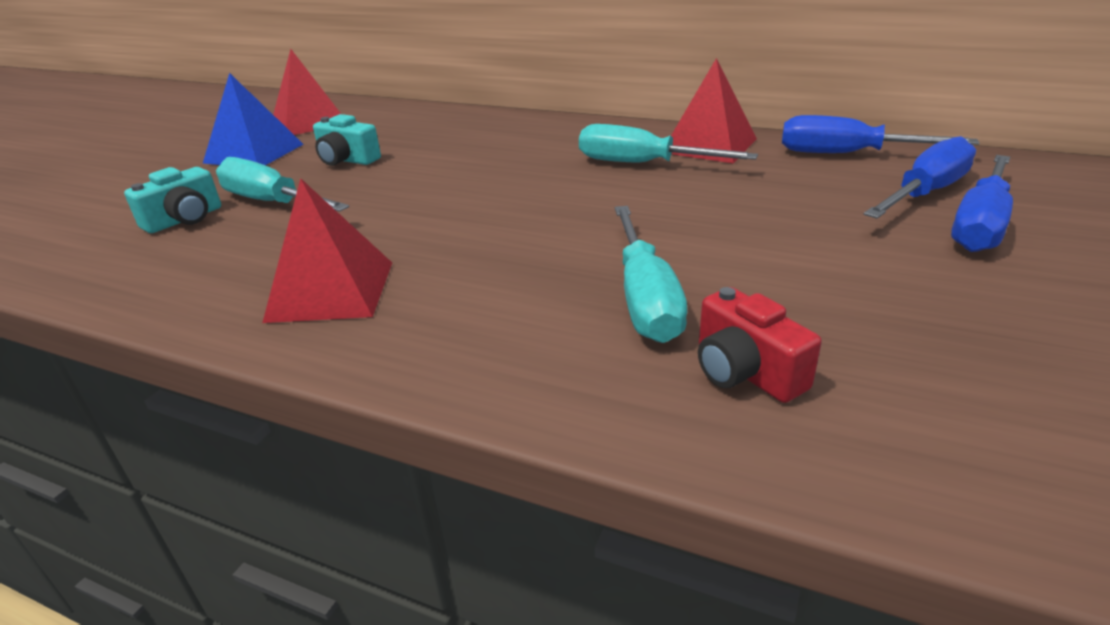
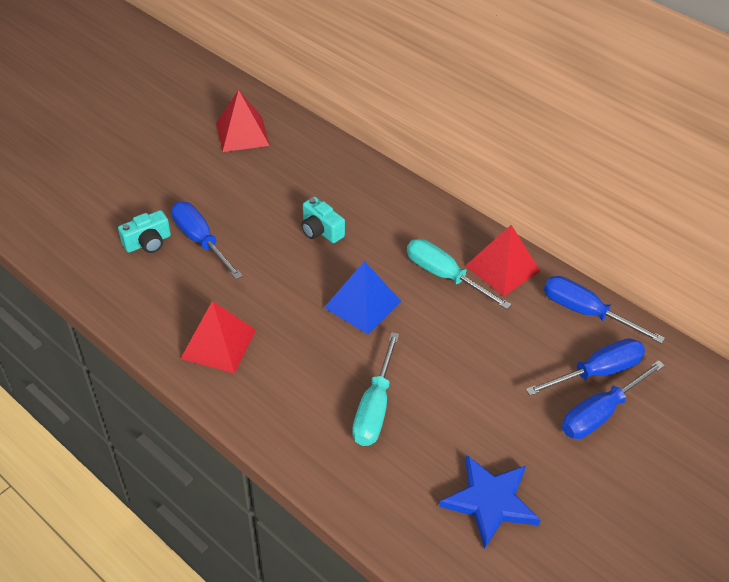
camera: 15 degrees right, 15 degrees up
(254, 153) = (198, 170): blue pyramid -> blue pyramid (362, 304)
(272, 202) = (200, 241): turquoise screwdriver -> blue screwdriver
(347, 160) = (257, 201): turquoise camera -> turquoise camera (321, 230)
(745, 371) = (392, 474): red camera -> none
(951, 360) = (490, 501): none -> blue star

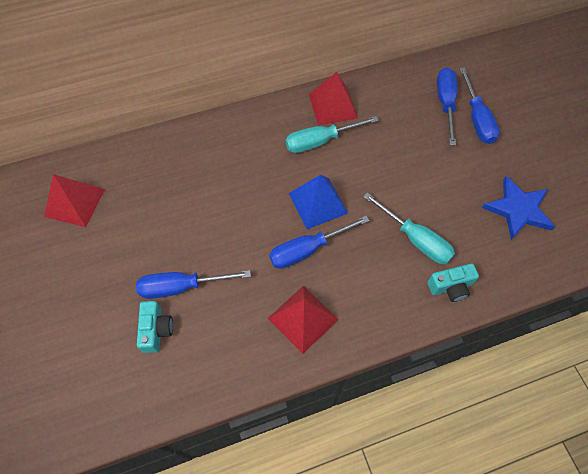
camera: 60 degrees left, 15 degrees up
(321, 230) = (227, 196): turquoise camera -> turquoise camera (450, 287)
(585, 312) = (395, 83): blue screwdriver -> blue screwdriver (307, 250)

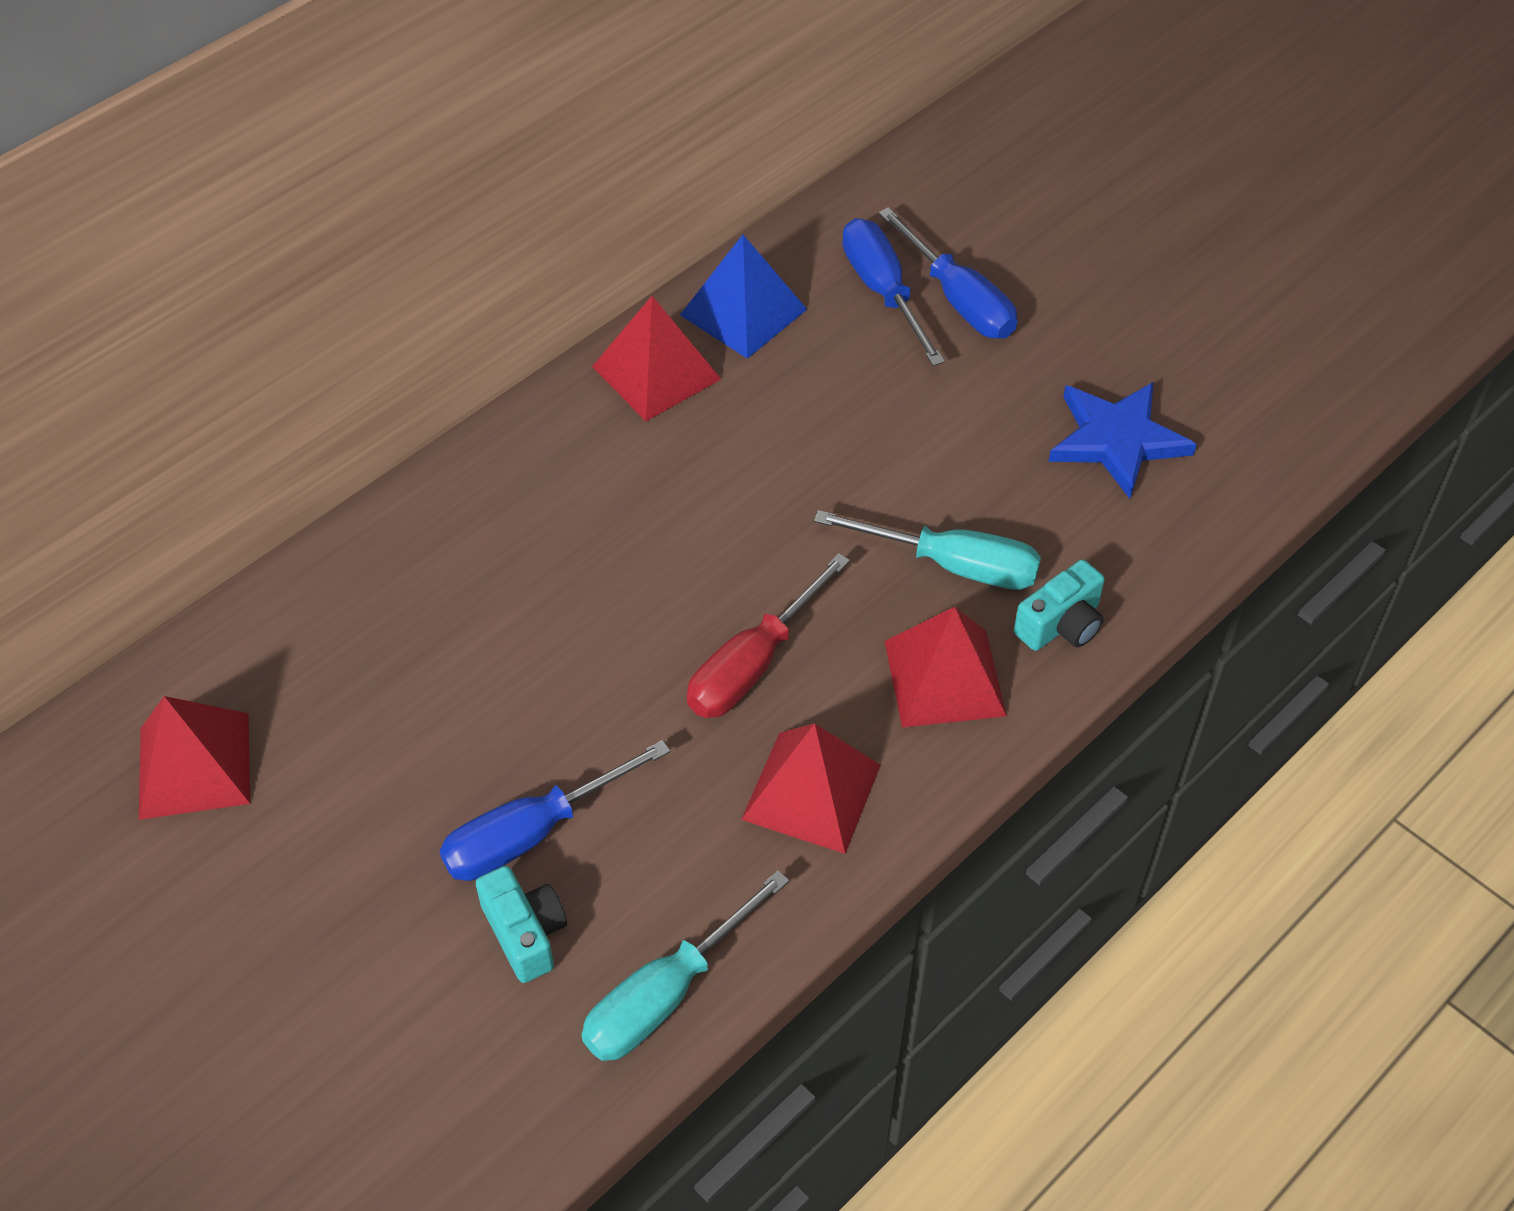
camera: 25 degrees left, 10 degrees down
(307, 250) = (753, 664): blue screwdriver -> red screwdriver
(318, 203) = (726, 570): blue pyramid -> blue pyramid (743, 312)
(320, 141) = (667, 451): turquoise screwdriver -> turquoise screwdriver (666, 995)
(386, 290) = (945, 678): none -> red pyramid

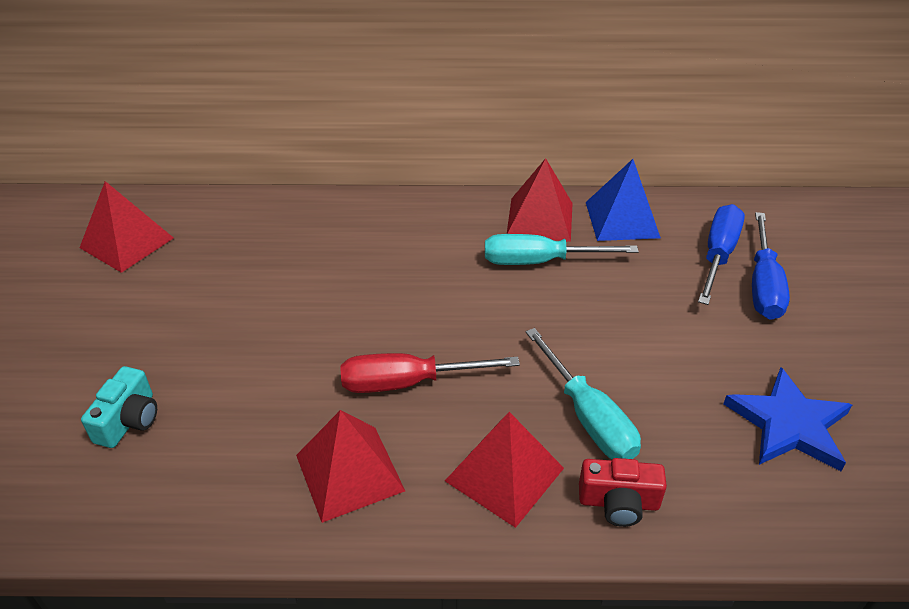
camera: 45 degrees right, 10 degrees down
(532, 833) = (198, 377): blue screwdriver -> none
(666, 995) = (137, 511): turquoise screwdriver -> turquoise screwdriver (539, 261)
(1061, 624) = (618, 502): turquoise camera -> red camera

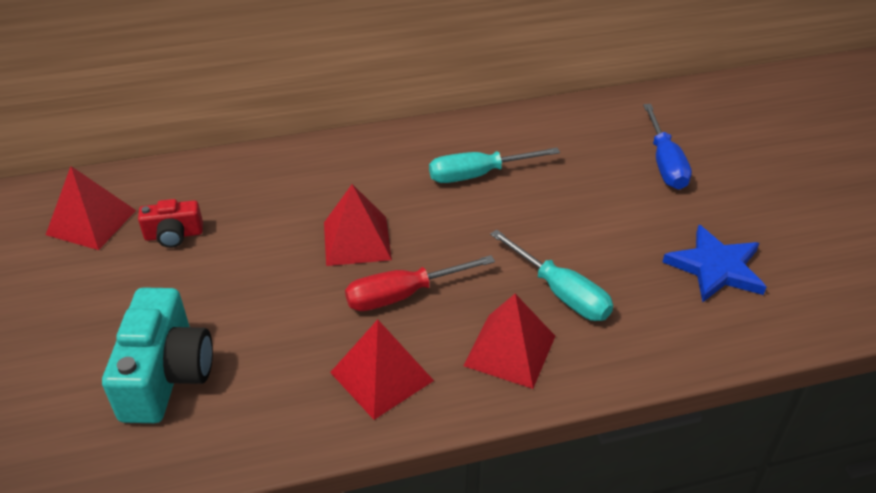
camera: 15 degrees left, 0 degrees up
(129, 420) = (166, 375): turquoise camera -> turquoise camera, size x1.82
(540, 219) = (465, 138): red pyramid -> red pyramid (357, 240)
(618, 502) = (606, 353): red camera -> red camera (174, 235)
(622, 220) = (535, 128): blue pyramid -> none
(718, 255) = (622, 144): blue screwdriver -> none

